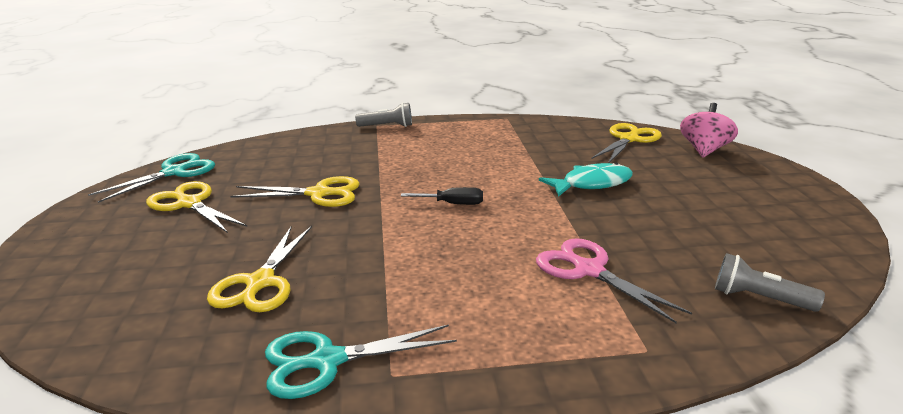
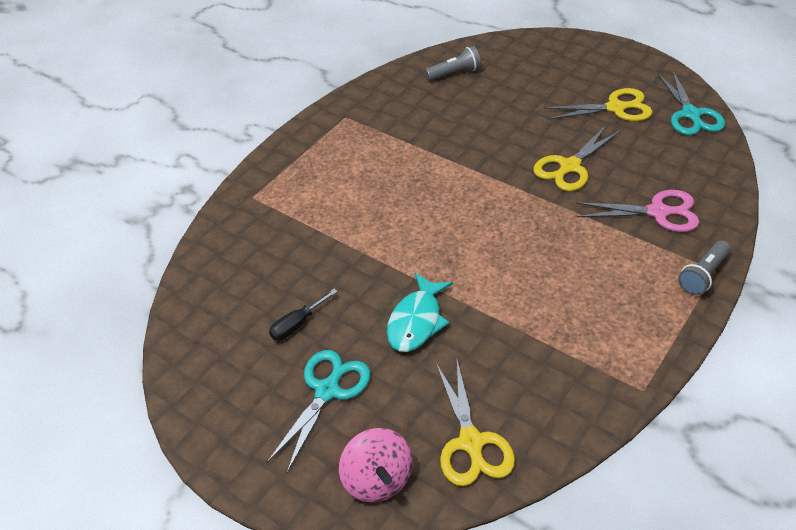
camera: 135 degrees right, 20 degrees up
(260, 282) = (470, 106): yellow scissors -> none
(327, 361) = (378, 104): turquoise scissors -> turquoise scissors (327, 391)
(452, 204) = (477, 221): black screwdriver -> black screwdriver (297, 324)
(589, 270) = (325, 226): pink scissors -> pink scissors (658, 212)
(759, 298) = (215, 271): grey flashlight -> grey flashlight (454, 73)

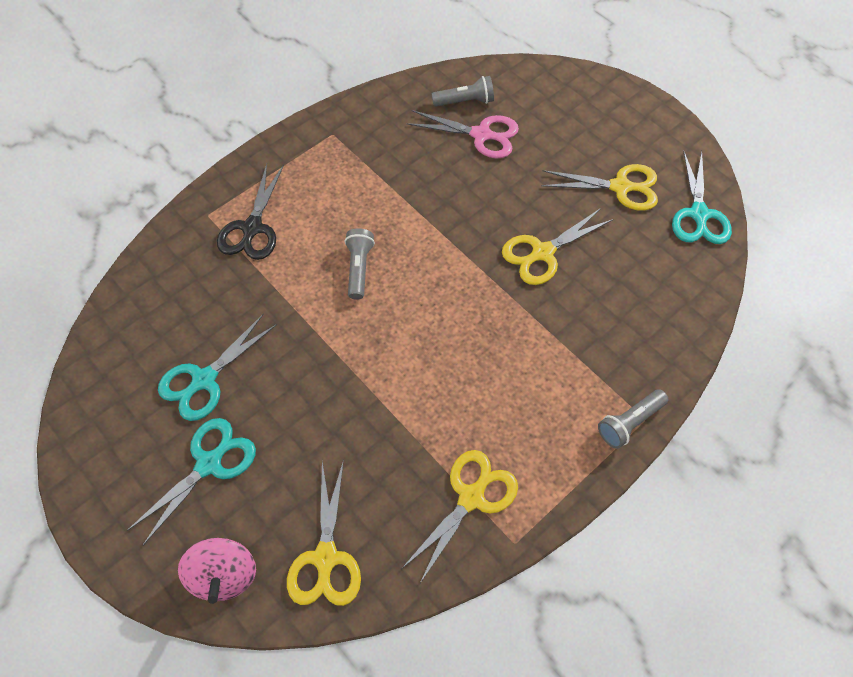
camera: 10 degrees right, 15 degrees up
(297, 324) = (204, 380): black screwdriver -> turquoise scissors
(298, 199) = (252, 228): none -> black scissors
(410, 210) = (359, 268): none -> grey flashlight
(416, 321) = (320, 405): turquoise fish -> none
(587, 363) = (471, 497): none -> yellow scissors
(658, 212) = (613, 333): pink scissors -> pink scissors (481, 135)

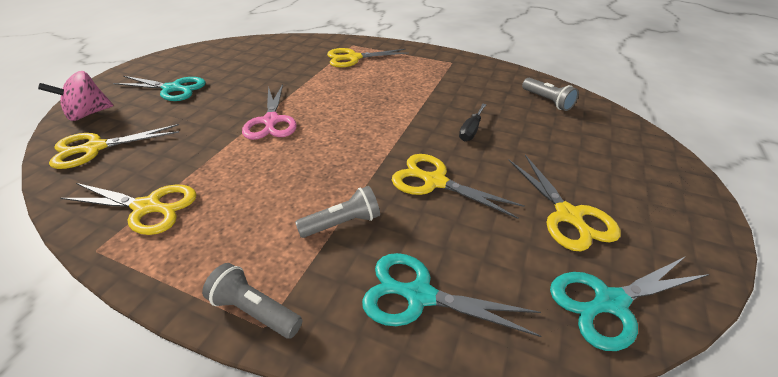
camera: 65 degrees right, 20 degrees down
(204, 380) = (234, 72): turquoise scissors -> turquoise scissors (419, 295)
(252, 228) = (353, 58): black scissors -> yellow scissors
(359, 268) = (349, 98): grey flashlight -> grey flashlight (342, 223)
(481, 135) = (524, 116): pink scissors -> pink scissors (271, 121)
(482, 189) = (471, 130): none -> black screwdriver

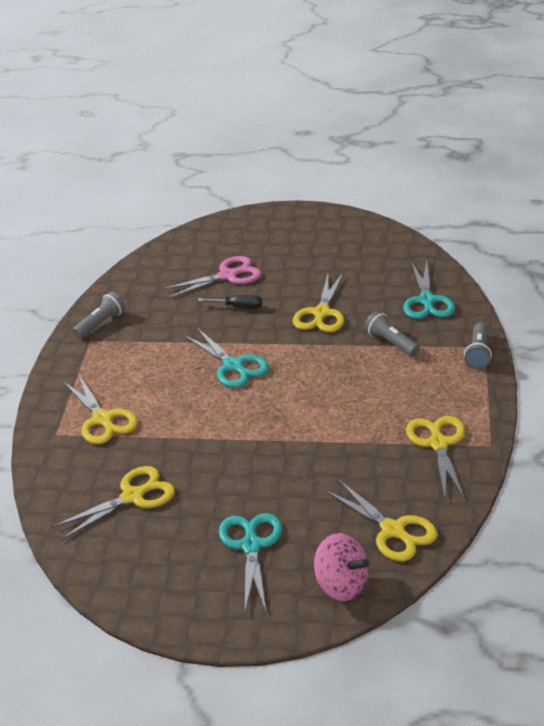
camera: 105 degrees left, 5 degrees down
(271, 121) = (282, 429): pink scissors -> pink scissors (227, 276)
(547, 101) = (164, 273): grey flashlight -> grey flashlight (100, 324)
(568, 215) = (325, 257): yellow scissors -> yellow scissors (132, 497)
(610, 302) = (388, 243): turquoise scissors -> turquoise scissors (233, 366)

